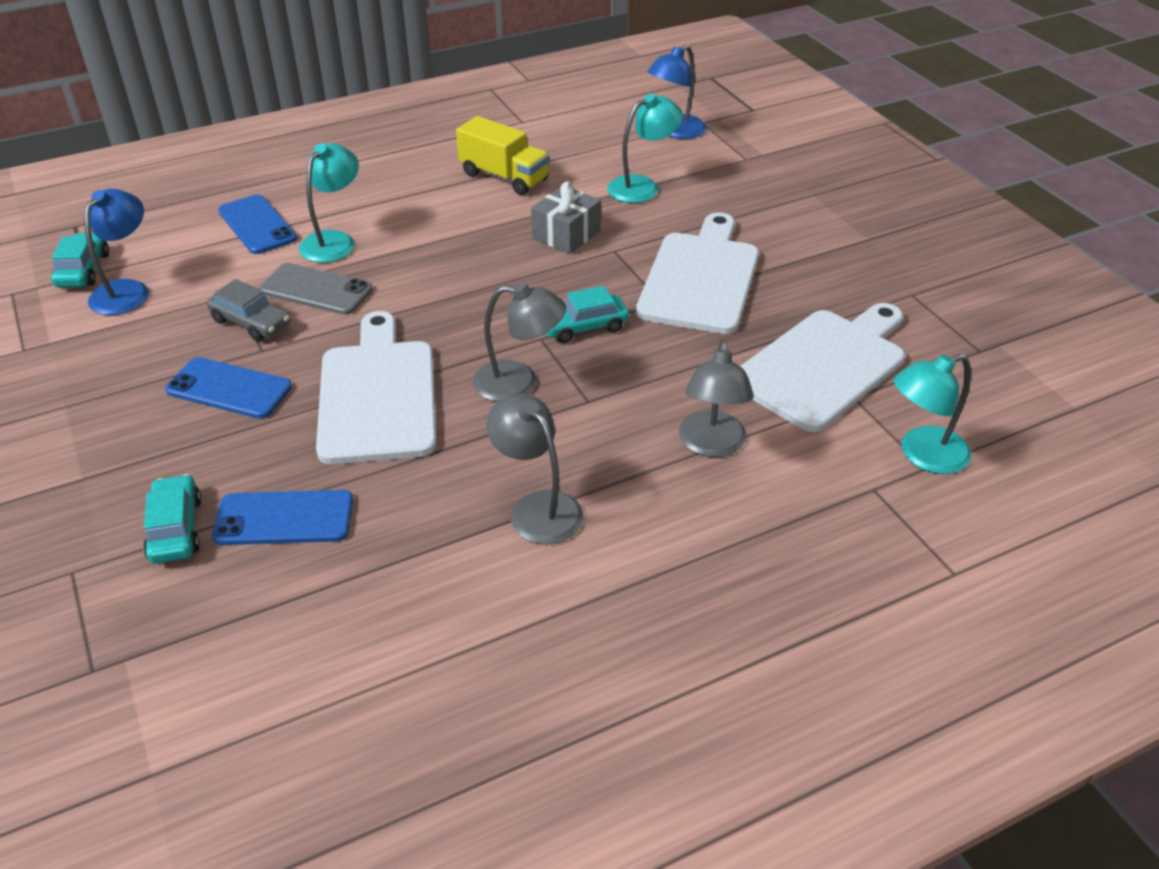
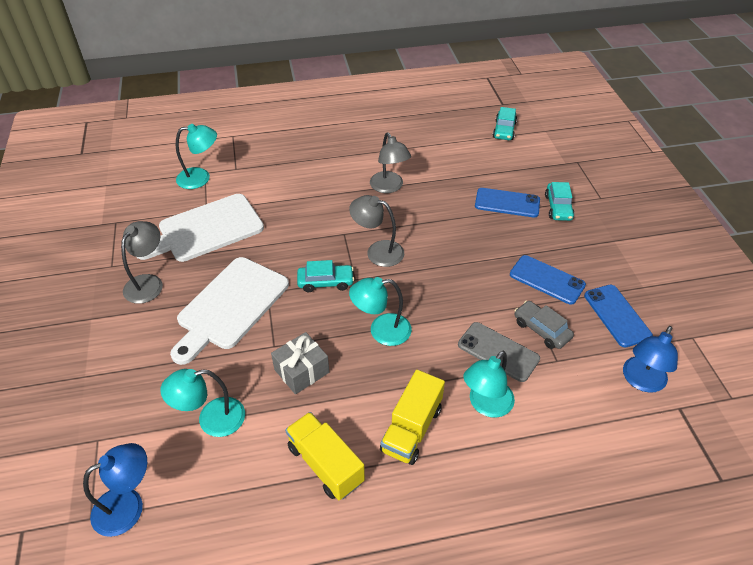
camera: 165 degrees left, 5 degrees up
(83, 270) = (686, 414): turquoise car -> turquoise car (504, 130)
(257, 225) = (553, 442): blue phone -> blue phone (617, 315)
(378, 395) = (459, 259): white cutting board -> none
(419, 211) = (411, 429): none -> yellow truck
(480, 286) = (381, 330): none -> turquoise lamp
(711, 445) = (294, 199): grey lamp -> grey lamp (148, 282)

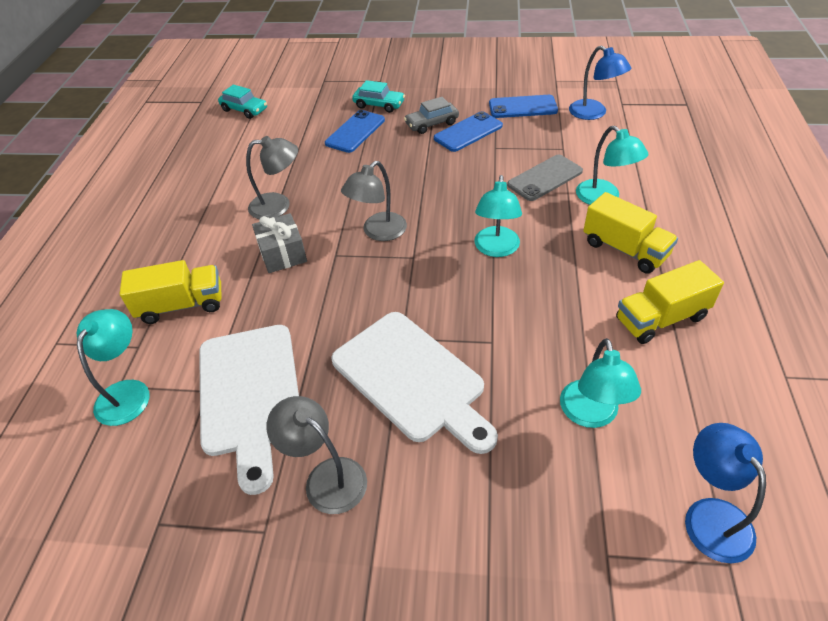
camera: 70 degrees left, 0 degrees up
(274, 174) = (181, 305): none -> yellow truck
(301, 371) = (535, 321): grey gift -> grey gift (282, 254)
(325, 282) = (408, 282): turquoise car -> none
(541, 330) = (526, 148): grey car -> grey car (432, 124)

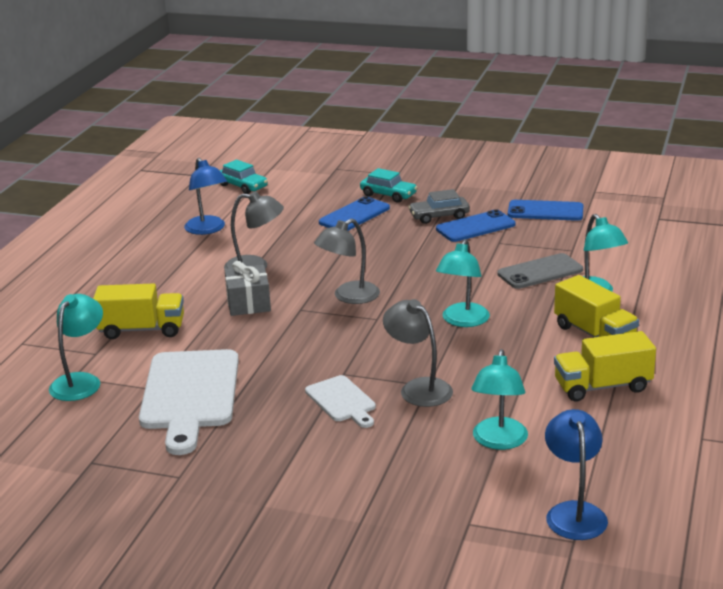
camera: 10 degrees right, 20 degrees down
(326, 477) = (242, 452): grey lamp -> grey lamp (418, 388)
(412, 379) = (342, 401): white cutting board -> white cutting board, size x0.52
(593, 113) = (622, 224): blue lamp -> blue lamp (208, 229)

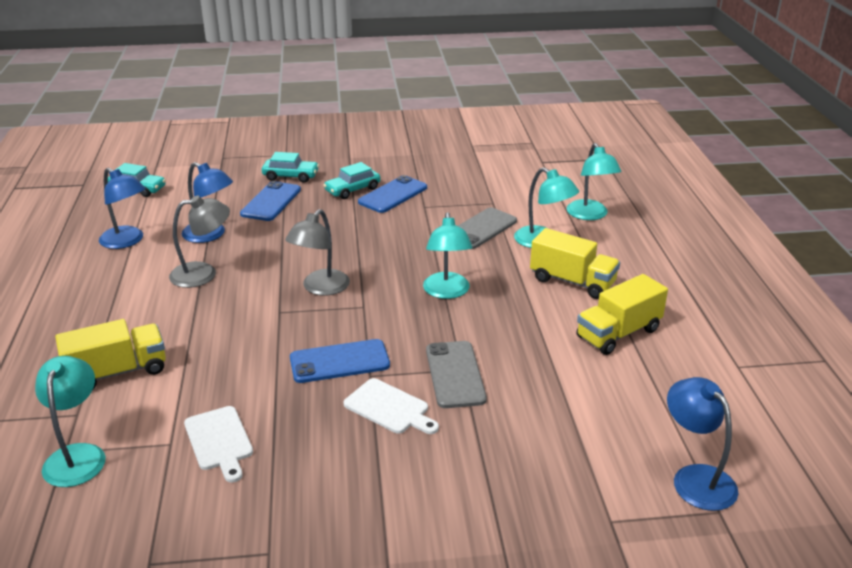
camera: 25 degrees left, 5 degrees up
(190, 395) = (219, 441): white cutting board -> white cutting board, size x0.52
(248, 303) = (220, 316): grey gift -> none
(281, 236) = (210, 235): none -> blue lamp
(418, 388) = (455, 374): grey lamp -> grey phone
(439, 216) = (352, 190): grey car -> turquoise car
(499, 441) = (571, 416): turquoise lamp -> turquoise lamp (590, 215)
(545, 211) = (444, 170): blue phone -> blue phone (339, 362)

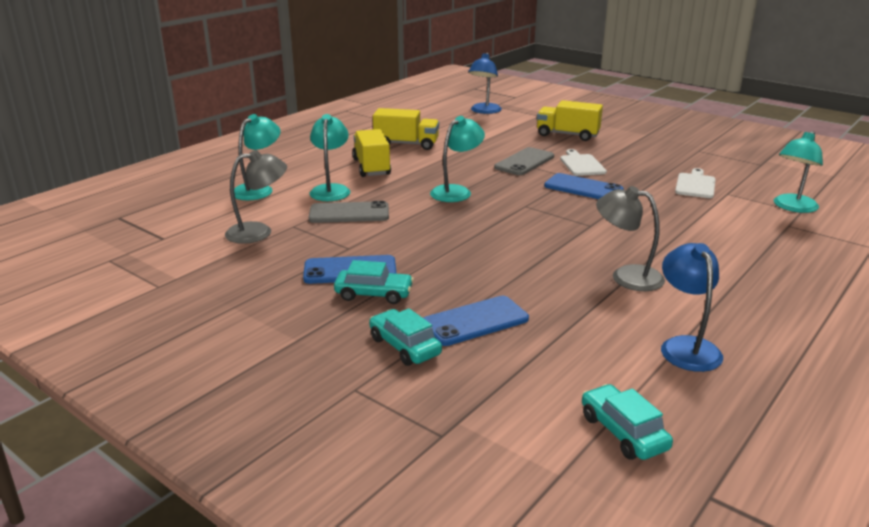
camera: 135 degrees left, 5 degrees down
(117, 372) = (748, 236): yellow truck -> yellow truck (567, 135)
(210, 235) = (584, 311): blue lamp -> none
(320, 288) = (539, 227): grey lamp -> grey lamp (259, 232)

